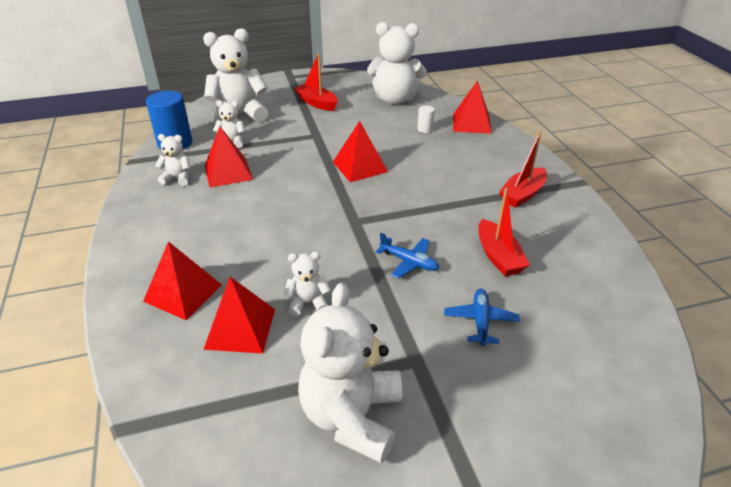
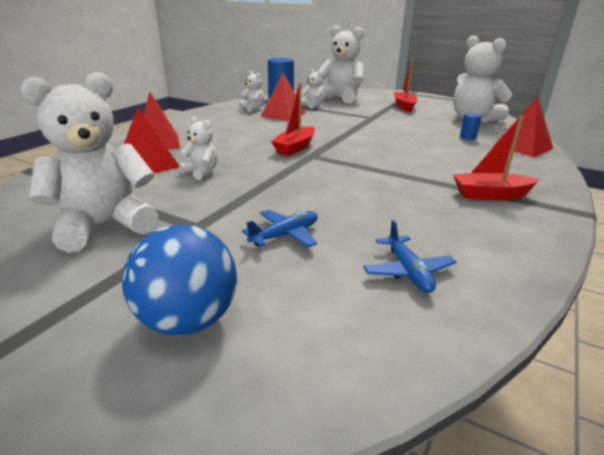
camera: 45 degrees right, 10 degrees down
(360, 166) = (371, 137): red pyramid -> none
(409, 262) = (303, 185): blue plane -> blue plane (408, 271)
(425, 129) = (468, 137): white cylinder -> blue cylinder
(498, 256) = (383, 214): red boat -> red boat (295, 148)
(547, 429) = (188, 320): none -> blue ball

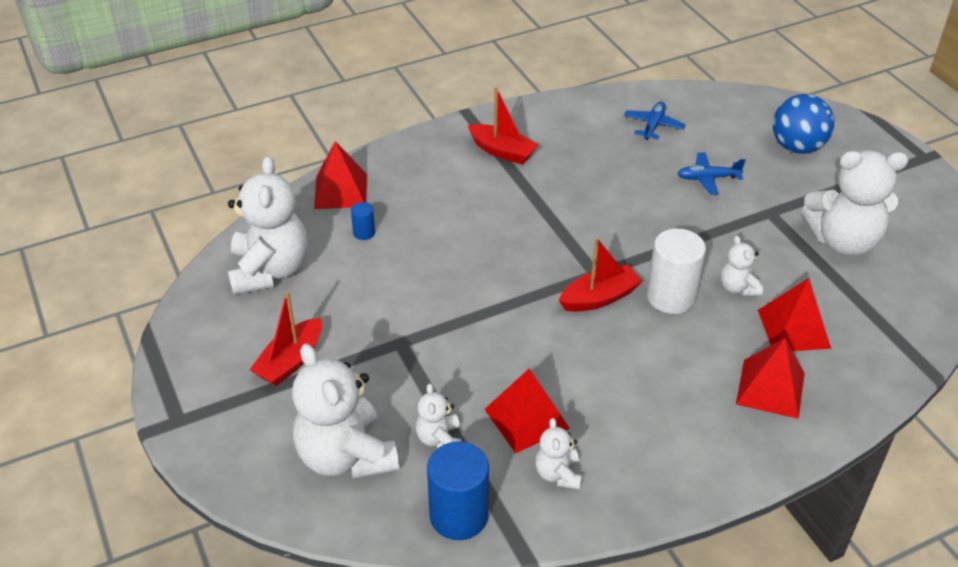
camera: 145 degrees left, 15 degrees up
(249, 158) = (671, 297): none -> white cylinder

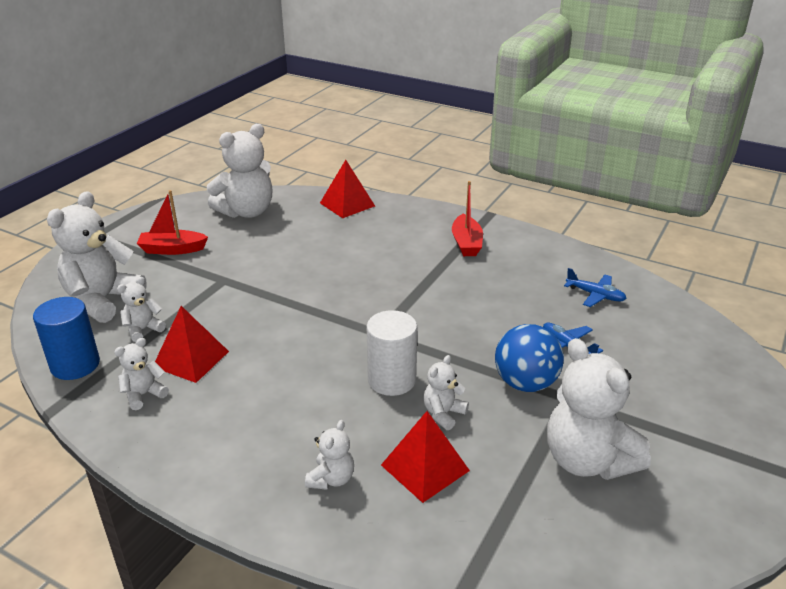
camera: 55 degrees right, 10 degrees down
(364, 233) = (316, 227): blue cylinder -> none
(599, 298) = (352, 344): red boat -> none
(653, 125) = (595, 295): blue plane -> blue plane turned 45 degrees clockwise
(770, 388) = (331, 479): red pyramid -> white teddy bear
(797, 147) = (686, 383): blue ball -> blue ball (525, 383)

